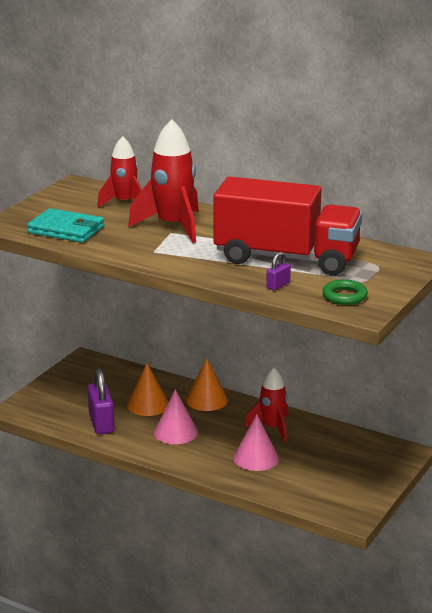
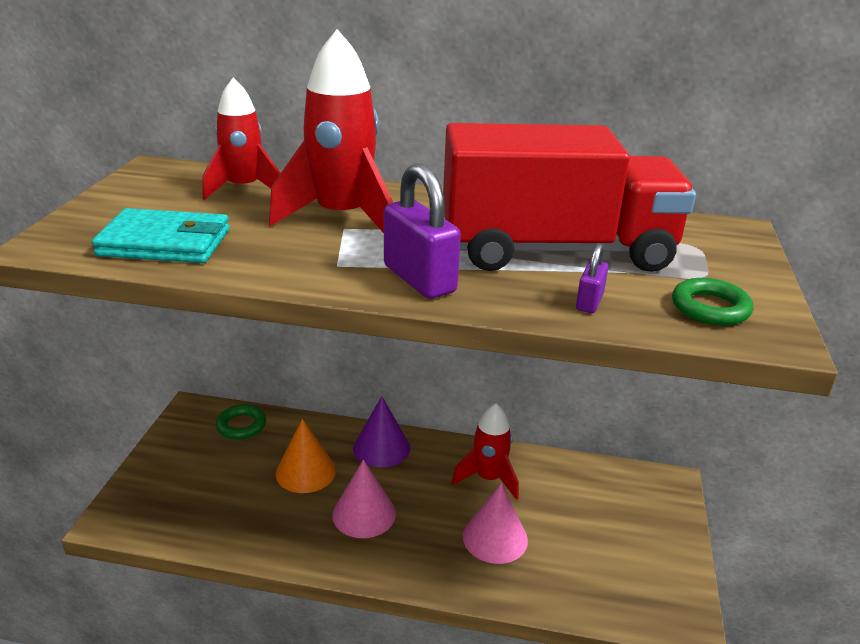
camera: 20 degrees left, 5 degrees up
(101, 423) = (250, 520): purple padlock -> purple padlock (419, 279)
(115, 373) = (241, 425): none -> green ring
(206, 400) = (381, 448): orange cone -> purple cone

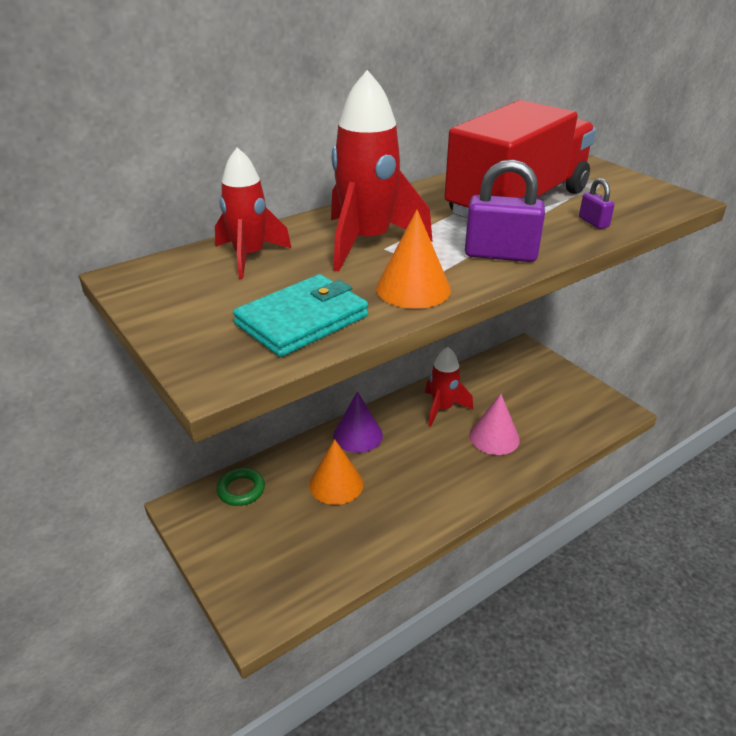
camera: 45 degrees left, 5 degrees up
(283, 264) = (413, 289): none -> orange cone
(364, 514) = (411, 480): pink cone -> none
(710, 308) = (636, 198): green ring -> none

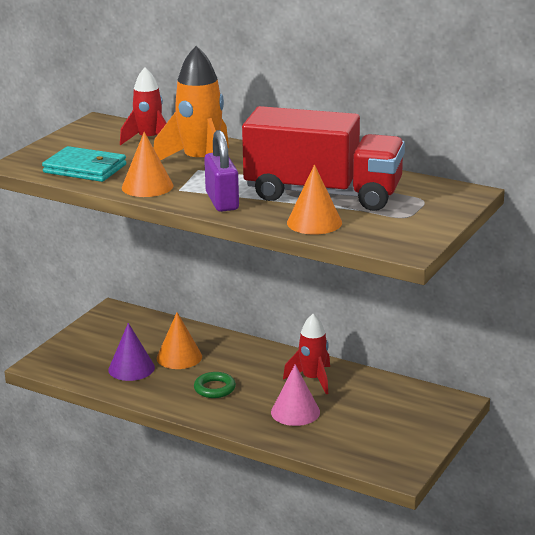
camera: 65 degrees right, 10 degrees down
(241, 490) = (145, 324): green ring -> green ring (214, 388)
(358, 435) = (242, 351): purple cone -> purple cone (131, 368)
(367, 242) = (201, 163): red rocket -> orange rocket
(593, 222) = (314, 222): purple padlock -> orange cone

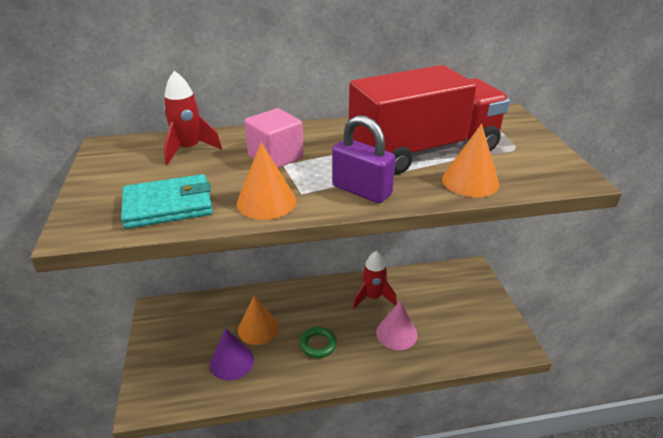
camera: 40 degrees left, 10 degrees up
(201, 163) = (275, 157): orange rocket -> pink cube

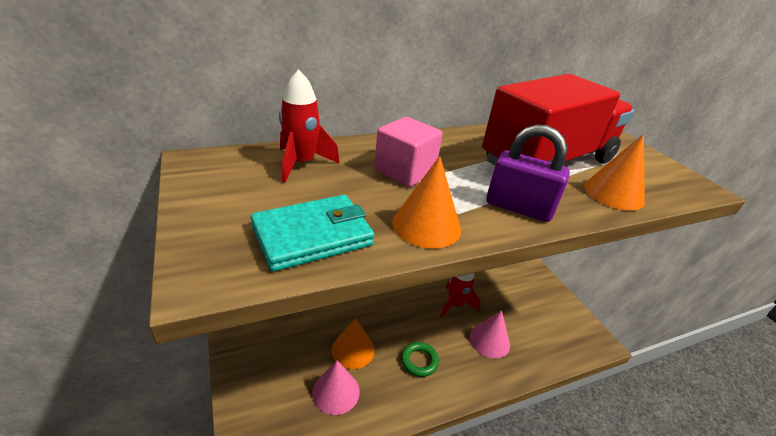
camera: 15 degrees left, 0 degrees up
(232, 361) = (336, 392): purple cone -> pink cone

